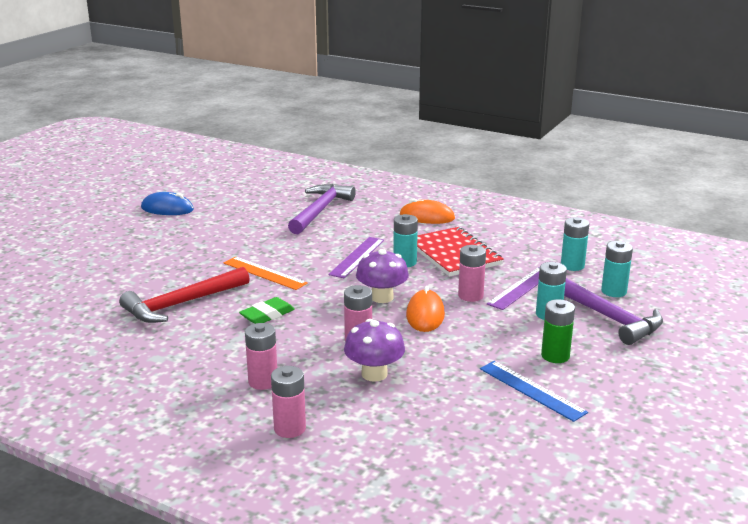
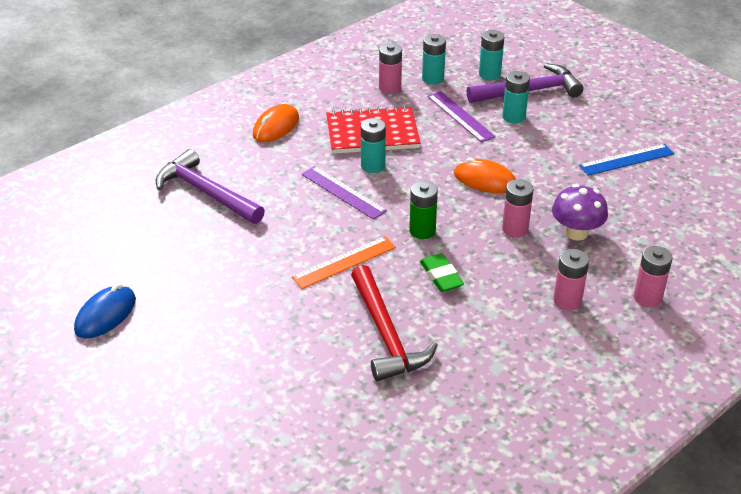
camera: 70 degrees left, 15 degrees up
(382, 297) = (439, 196): purple mushroom -> none
(470, 296) = (461, 146): pink battery -> pink battery (390, 88)
(555, 356) = (580, 134): green battery -> green battery (422, 231)

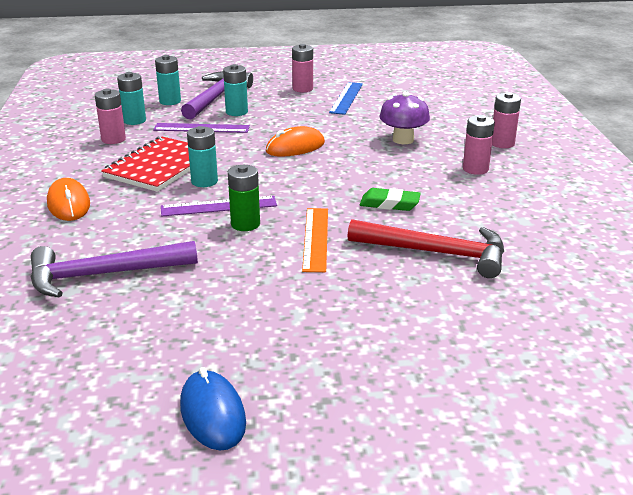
camera: 55 degrees left, 10 degrees down
(422, 231) = (322, 191): green battery -> green battery (245, 224)
(515, 229) = (369, 157): pink battery -> pink battery (302, 89)

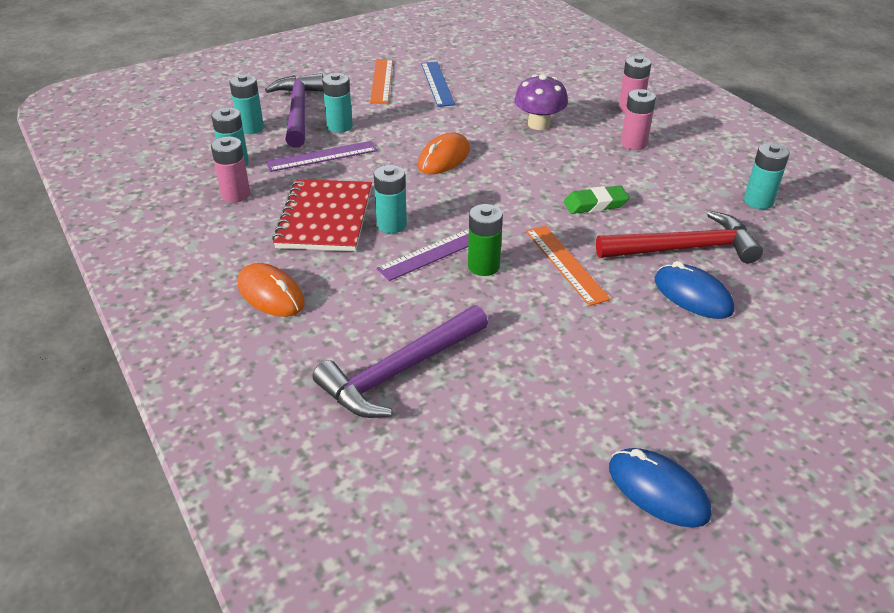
camera: 25 degrees left, 10 degrees up
(302, 89) = (381, 81): pink battery -> orange ruler
(404, 288) = (692, 295): none -> blue mouse
(552, 235) = (758, 201): none -> turquoise battery

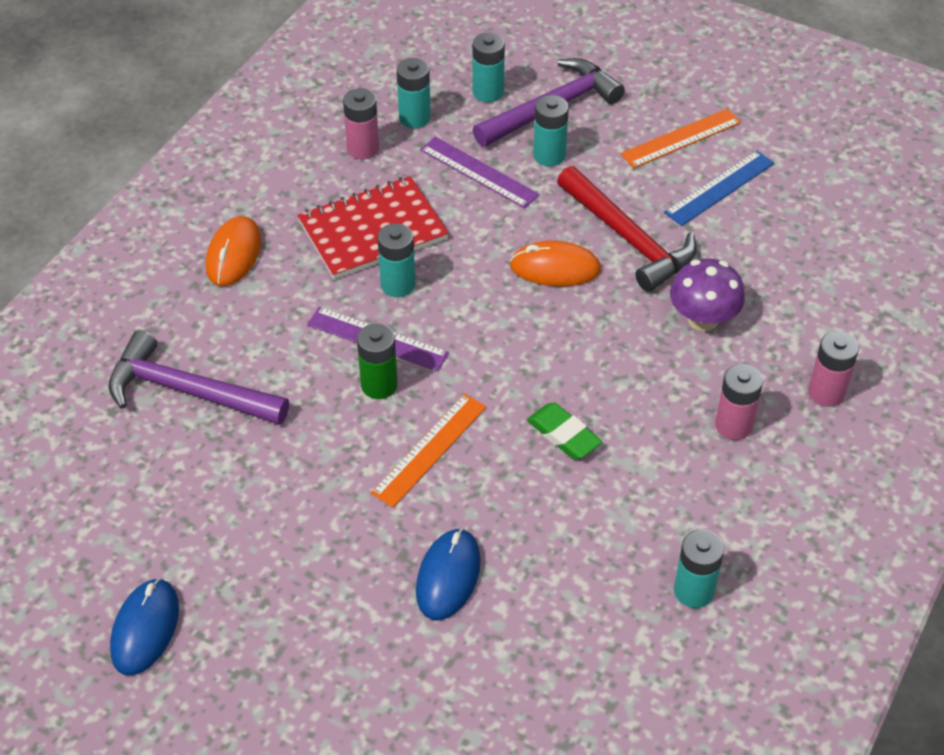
camera: 60 degrees right, 10 degrees up
(683, 248) = (533, 543): red hammer -> red hammer (628, 238)

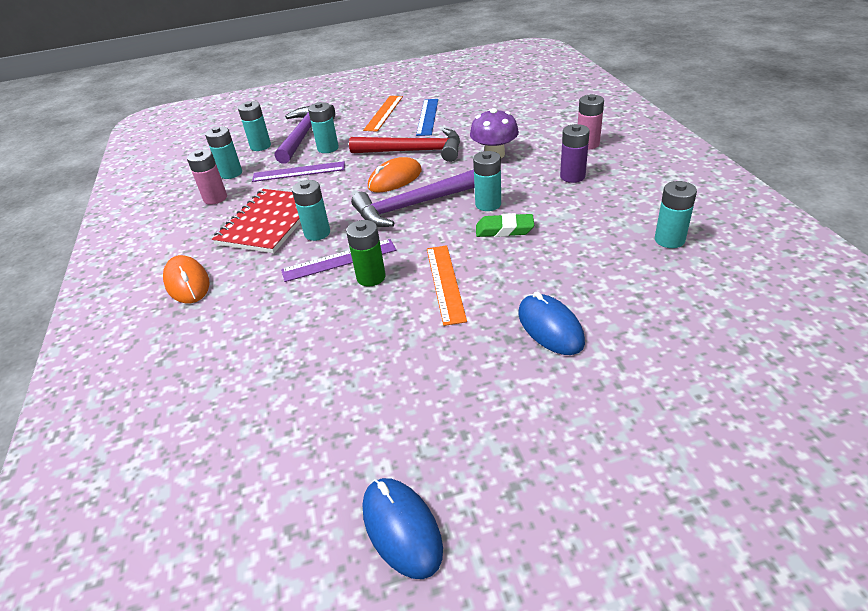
camera: 40 degrees left, 10 degrees down
(188, 391) = (243, 365): purple hammer -> purple hammer (411, 206)
(595, 387) = (488, 204): none -> turquoise battery
(733, 425) = (572, 176): pink battery -> purple battery

